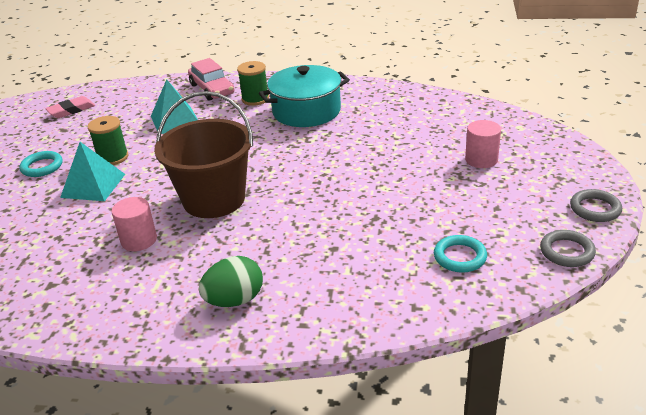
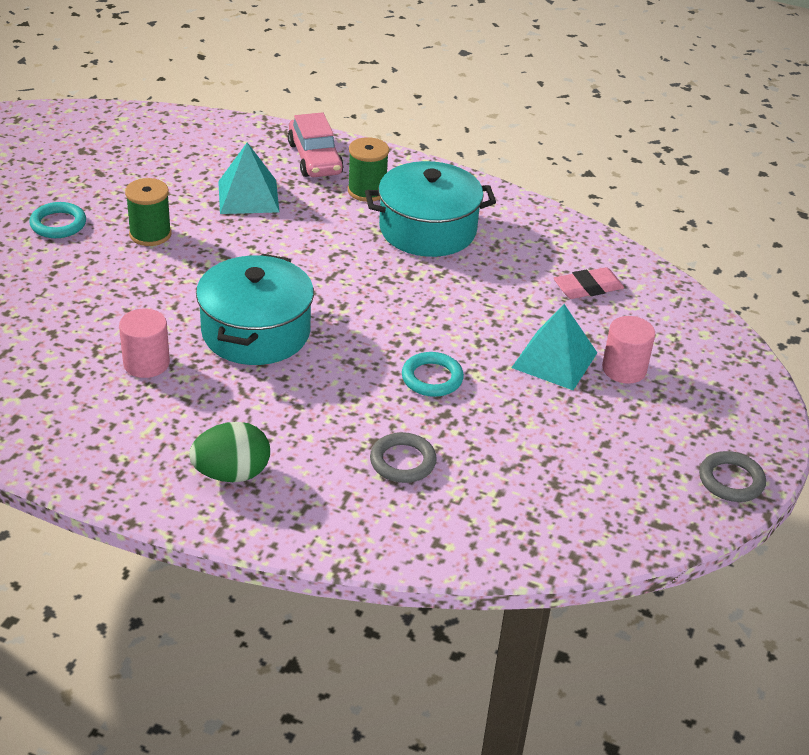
camera: 10 degrees right, 5 degrees up
(71, 110) = (118, 144): pink eraser -> pink eraser (588, 288)
(93, 185) = (114, 270): turquoise pyramid -> turquoise pyramid (554, 360)
(214, 199) = (256, 332): brown bucket -> turquoise pot
(460, 257) = (523, 496): turquoise ring -> turquoise ring (432, 378)
(566, 252) = (659, 527): grey ring -> grey ring (402, 461)

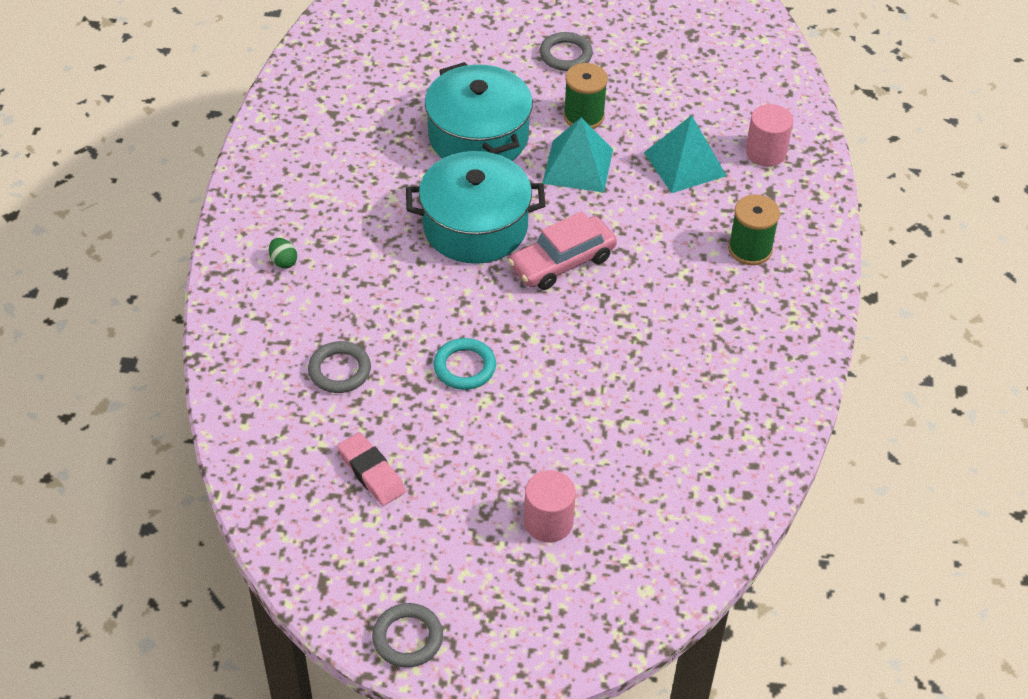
camera: 75 degrees right, 10 degrees up
(58, 224) = (565, 55): turquoise ring -> grey ring
(146, 363) = (400, 169): pink cylinder -> pink cylinder (765, 152)
(231, 474) = (283, 261): green egg -> green egg, size x0.50
(315, 158) = (784, 194): pink car -> pink car (562, 262)
(427, 229) = (708, 313): turquoise pot -> turquoise pot (478, 137)
(554, 360) = (537, 459): turquoise pyramid -> turquoise pyramid (578, 166)
(588, 288) = (676, 469): pink eraser -> pink eraser (371, 473)

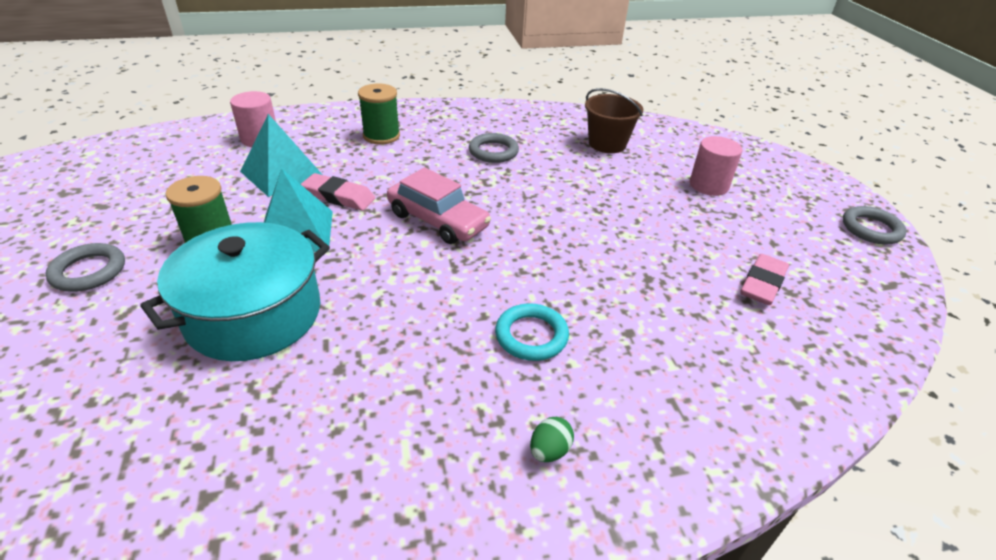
camera: 110 degrees left, 10 degrees down
(339, 370) = (673, 339): grey ring -> grey ring (493, 151)
(464, 367) = (601, 253): turquoise ring -> turquoise ring (531, 336)
(475, 226) = (411, 285): turquoise pot -> none
(627, 199) = (339, 197): none -> pink eraser
(676, 461) = (607, 144): none -> brown bucket

